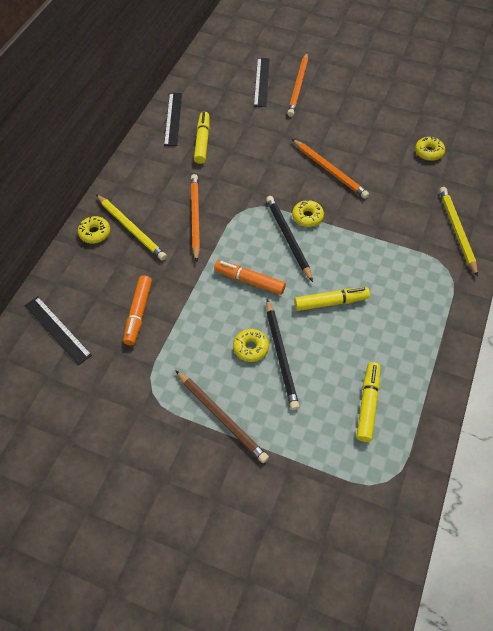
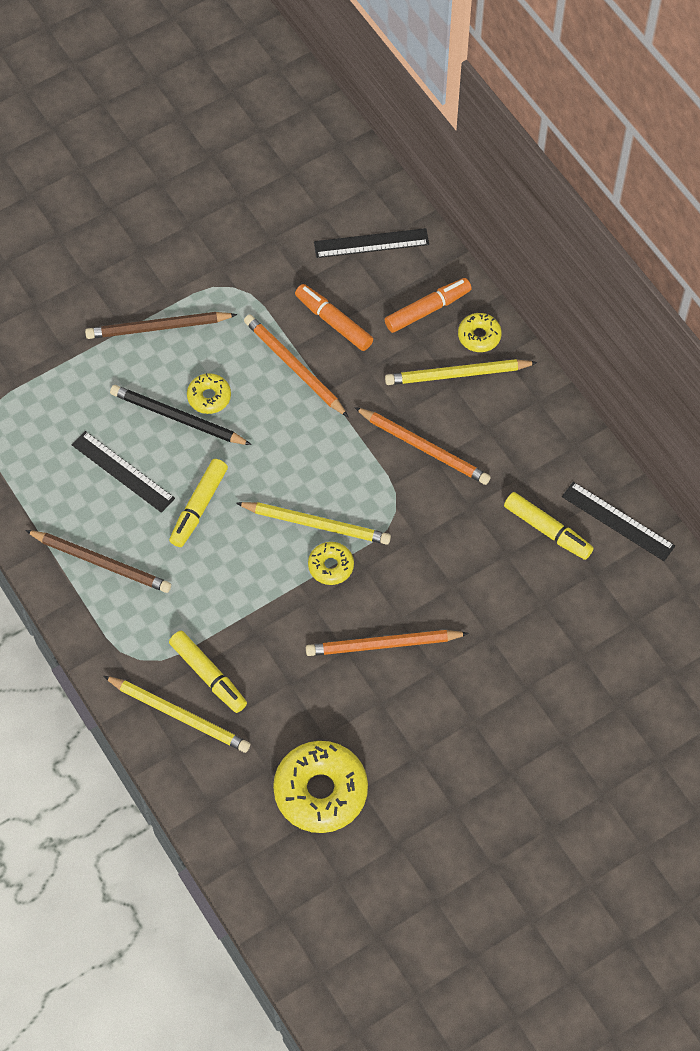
camera: 125 degrees right, 5 degrees up
(250, 281) = (290, 447): orange marker -> orange marker (427, 310)
(262, 82) = (615, 679): black ruler -> black ruler (122, 472)
(288, 238) = (316, 524): black pencil -> yellow pencil
(298, 86) = (570, 721): orange pencil -> orange pencil (294, 367)
(367, 404) = (64, 457): yellow marker -> yellow marker (208, 675)
(414, 329) = (101, 562): none -> brown pencil
(428, 152) = (320, 791): yellow donut -> yellow donut, size x1.95

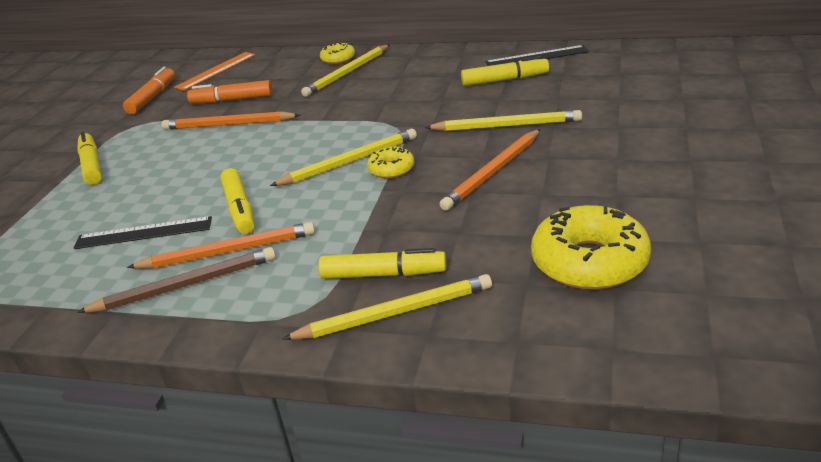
camera: 40 degrees left, 30 degrees down
(158, 328) = (92, 166): brown pencil -> yellow marker
(178, 418) = (162, 187): black pencil -> none
(209, 397) = (177, 166): yellow donut -> none
(371, 243) = (216, 71): black ruler -> orange ruler
(424, 447) = (372, 100): orange pencil -> orange pencil (227, 251)
(427, 310) = (290, 68): orange marker -> orange marker (152, 97)
(463, 598) = (506, 126): none -> yellow pencil

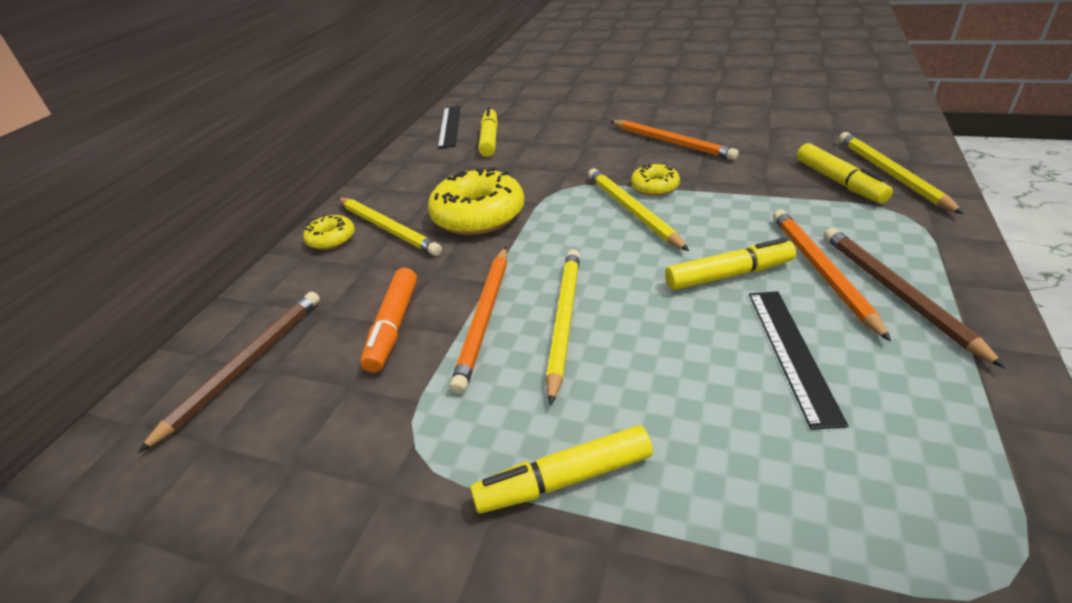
camera: 85 degrees left, 5 degrees up
(152, 97) = (294, 445): orange marker -> none
(216, 71) = (245, 366): orange ruler -> brown pencil
(383, 274) = (838, 182): yellow marker -> yellow marker turned 150 degrees clockwise
(506, 126) = (587, 138): yellow pencil -> yellow pencil (563, 321)
(589, 262) = (801, 112): yellow donut -> yellow donut (478, 215)

